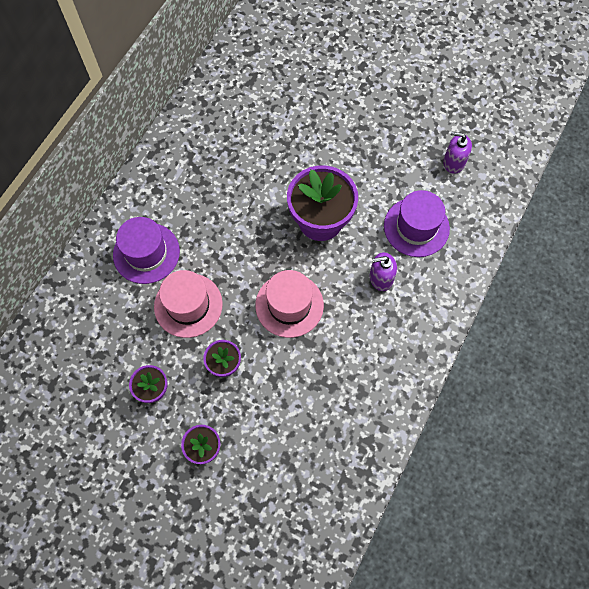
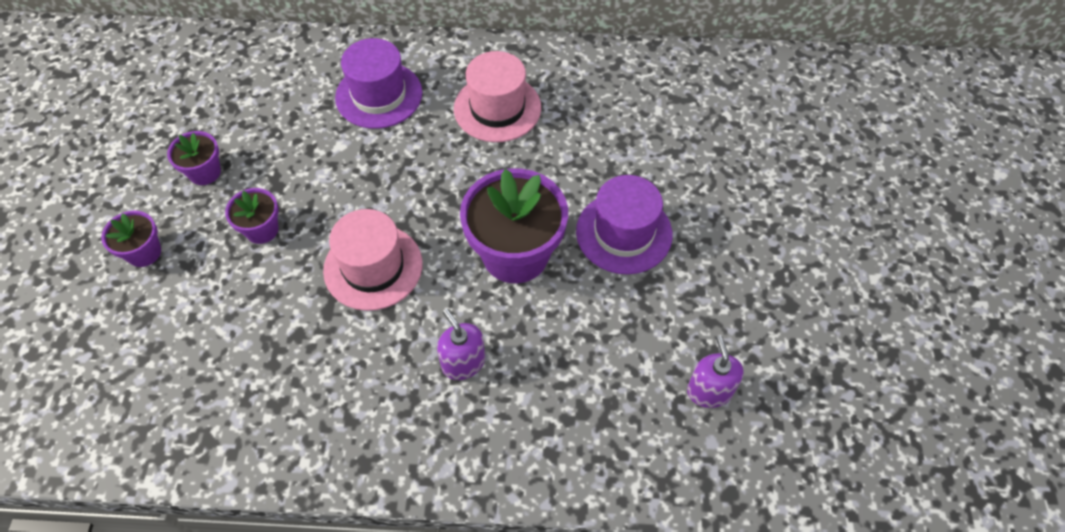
camera: 65 degrees right, 10 degrees down
(188, 305) = (328, 161): pink hat -> pink hat (497, 108)
(416, 227) = (569, 379): purple hat -> purple hat (624, 233)

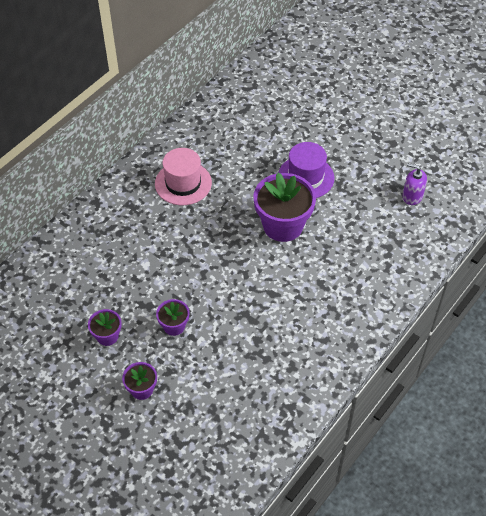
camera: 55 degrees left, 5 degrees down
(373, 267) = (241, 288): pink hat -> none
(379, 95) = (125, 229): purple hat -> none
(463, 362) = (328, 278): purple soap dispenser -> none

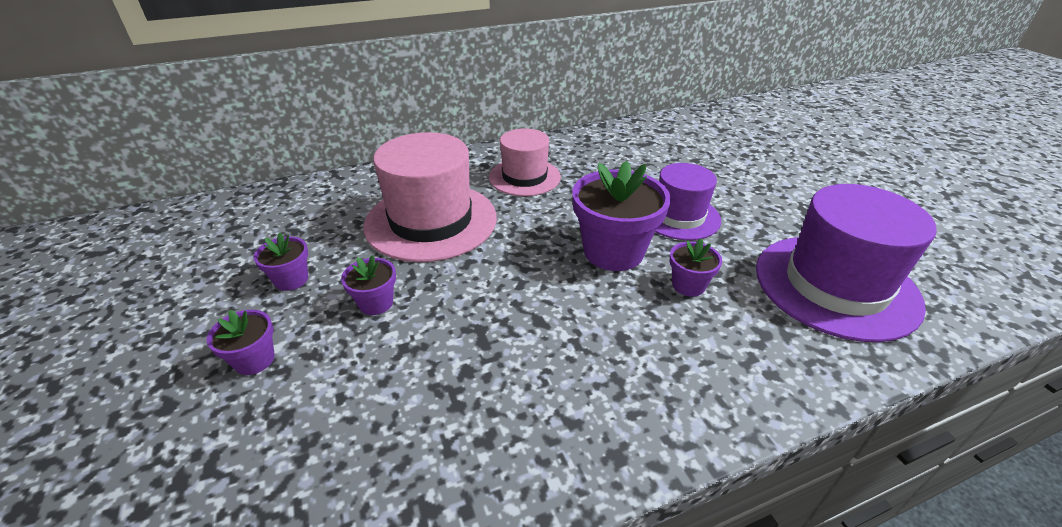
camera: 30 degrees right, 15 degrees down
(152, 252) = (431, 221): none -> pink hat
(337, 232) = (688, 285): none -> purple flower pot
(412, 196) = (835, 285): purple soap dispenser -> purple hat

